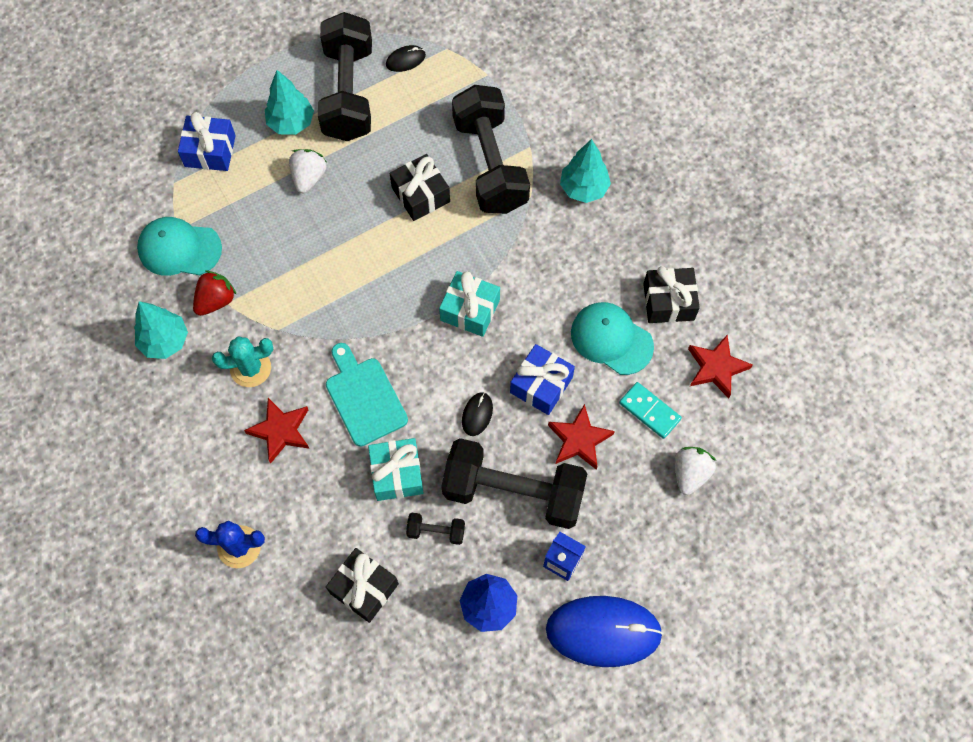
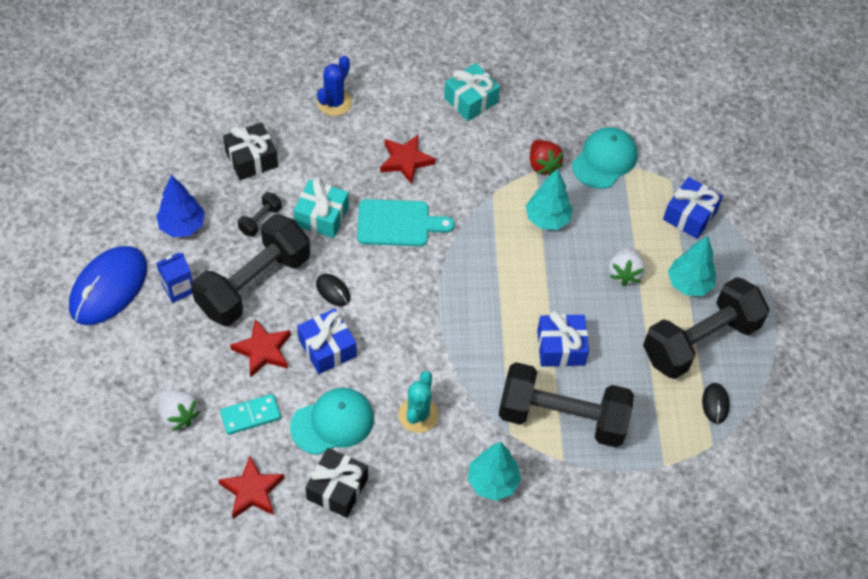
camera: 115 degrees right, 10 degrees down
(165, 341) = (526, 121): turquoise tree -> turquoise tree (547, 219)
(250, 368) = (470, 163): turquoise cactus -> turquoise cactus (418, 415)
(309, 177) = (624, 273): white strawberry -> white strawberry turned 60 degrees clockwise
(348, 93) = (700, 341): black dumbbell -> black dumbbell turned 60 degrees counterclockwise
(420, 194) = (560, 347): black gift -> blue gift
(470, 310) = (427, 330): turquoise gift -> turquoise gift (470, 100)

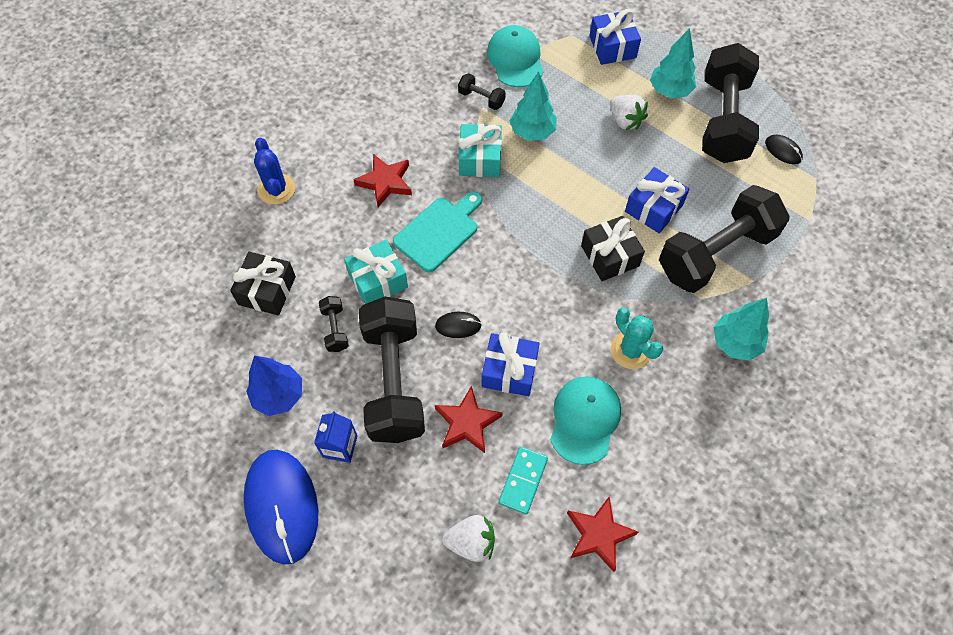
camera: 45 degrees left, 5 degrees up
(337, 488) = (651, 463): black gift -> black gift (610, 256)
(470, 100) = (374, 99): turquoise gift -> turquoise gift (480, 159)
(543, 165) = (481, 98): red strawberry -> black dumbbell

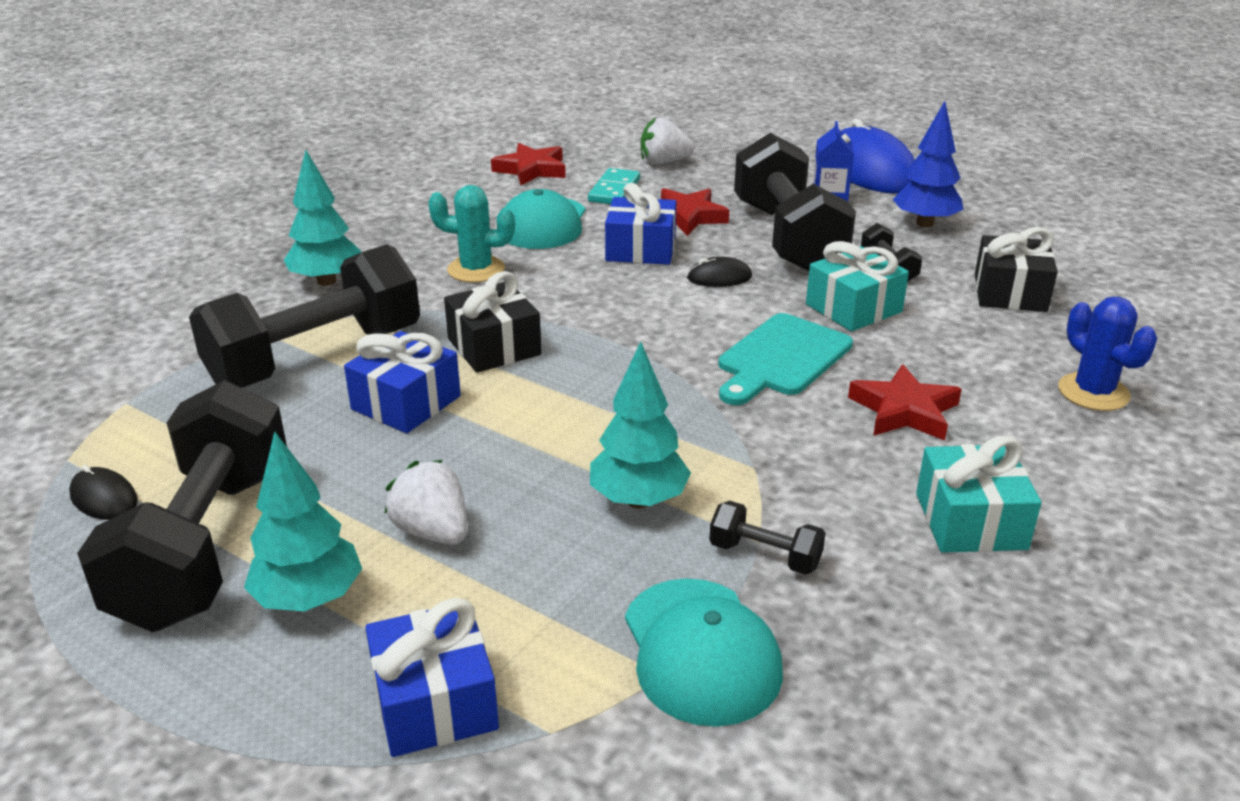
camera: 175 degrees right, 30 degrees down
(480, 159) = (738, 451): turquoise gift -> turquoise gift (970, 521)
(631, 350) = (476, 269): turquoise cactus -> turquoise cactus turned 45 degrees counterclockwise

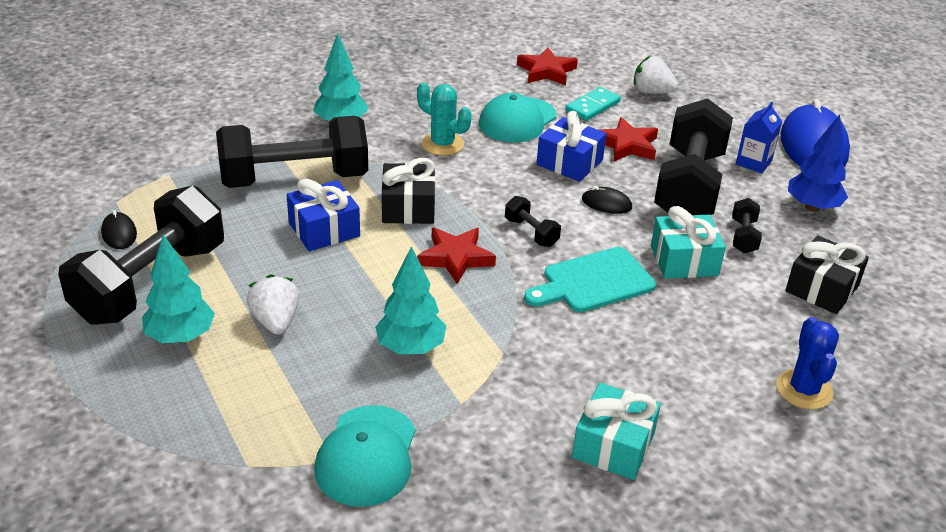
camera: 25 degrees right, 5 degrees up
(435, 702) = (201, 422): blue gift -> none
(765, 555) = (456, 414): black dumbbell -> black dumbbell (531, 232)
(904, 410) = (645, 352): red star -> red star (456, 258)

